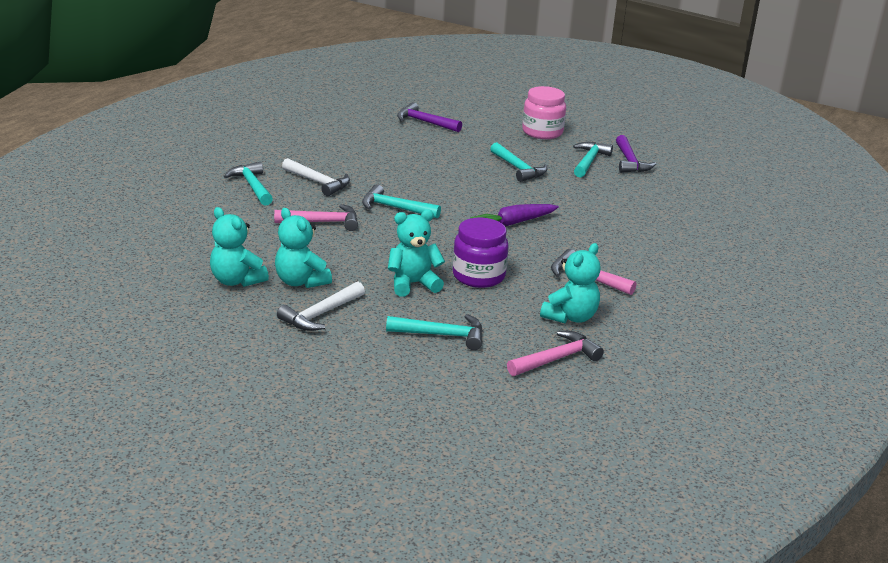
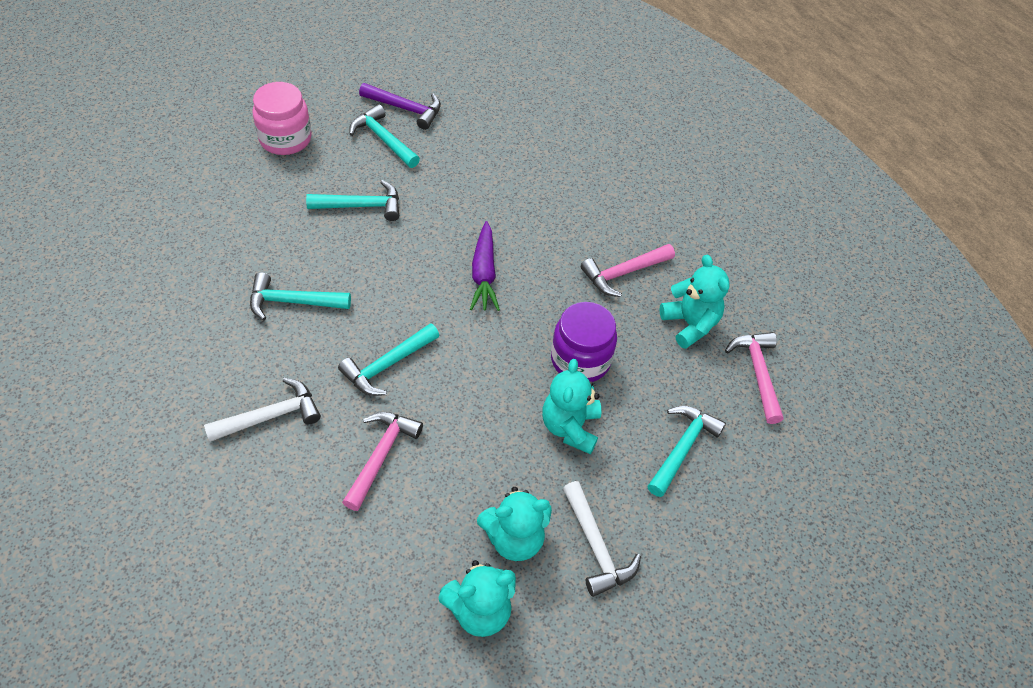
camera: 65 degrees left, 25 degrees up
(252, 186) = (232, 496): turquoise hammer -> turquoise hammer (293, 301)
(425, 122) = (176, 229): purple hammer -> none

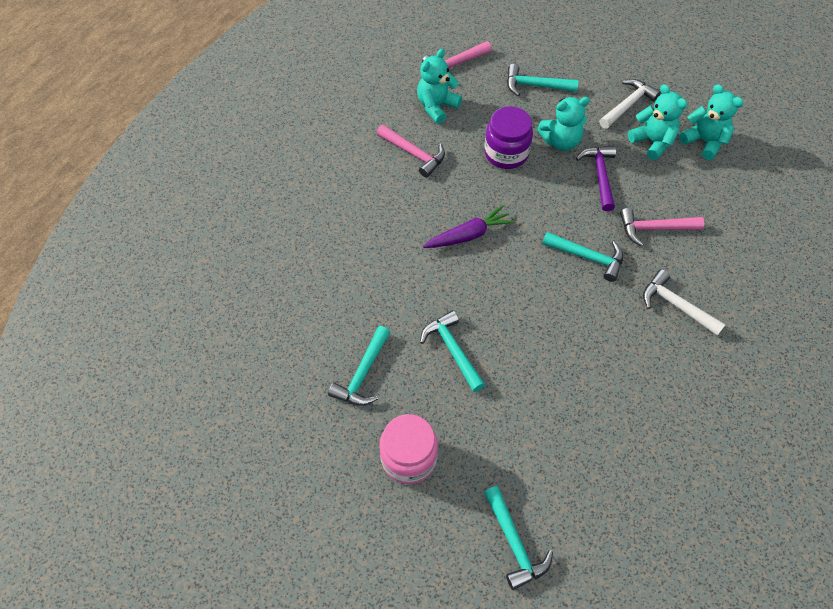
camera: 110 degrees left, 5 degrees up
(293, 301) = (578, 346): turquoise hammer -> turquoise hammer (514, 543)
(405, 109) = (312, 376): purple hammer -> purple hammer (600, 175)

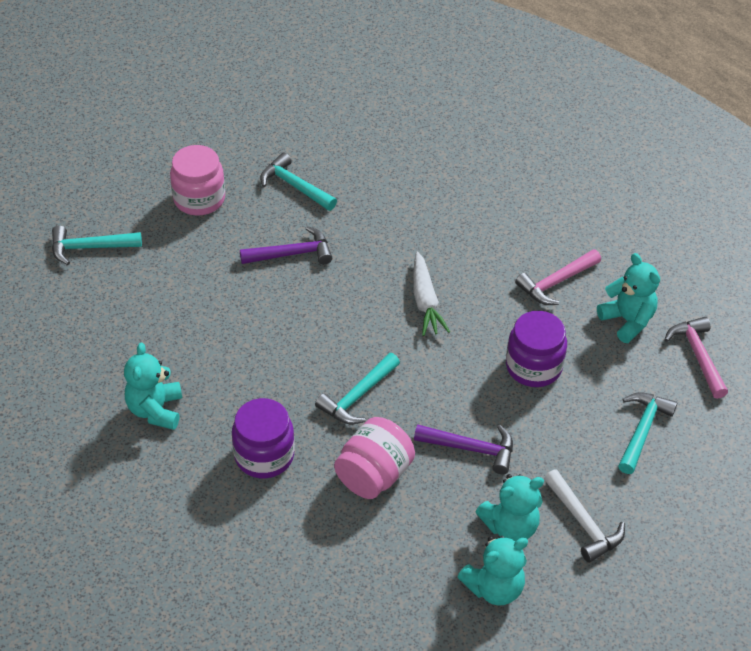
camera: 105 degrees right, 10 degrees down
(453, 350) = (292, 254): turquoise hammer -> purple hammer
(468, 235) = (425, 301): purple carrot -> white carrot
(560, 141) = (537, 427): turquoise teddy bear -> turquoise teddy bear (155, 410)
(654, 228) = (374, 475): pink hammer -> pink jar
(676, 305) = (264, 455): white hammer -> purple jar

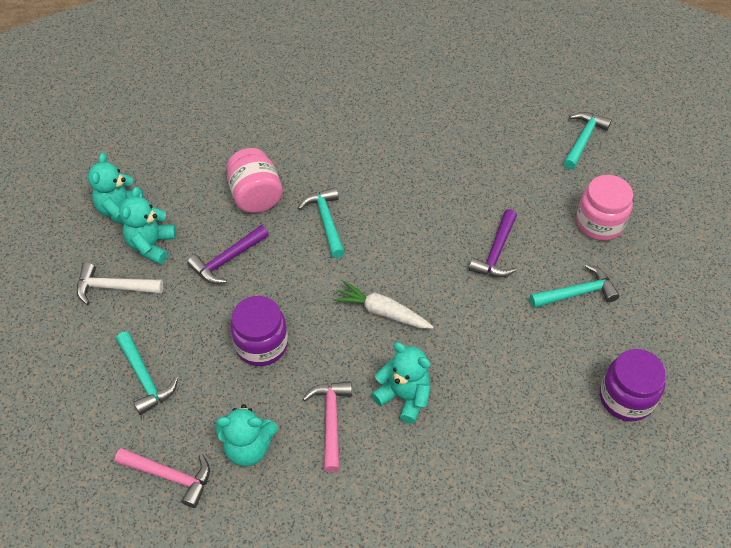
camera: 125 degrees right, 5 degrees up
(155, 410) = (402, 115): turquoise teddy bear -> turquoise teddy bear (404, 397)
(264, 455) = (320, 150): purple jar -> purple jar (626, 398)

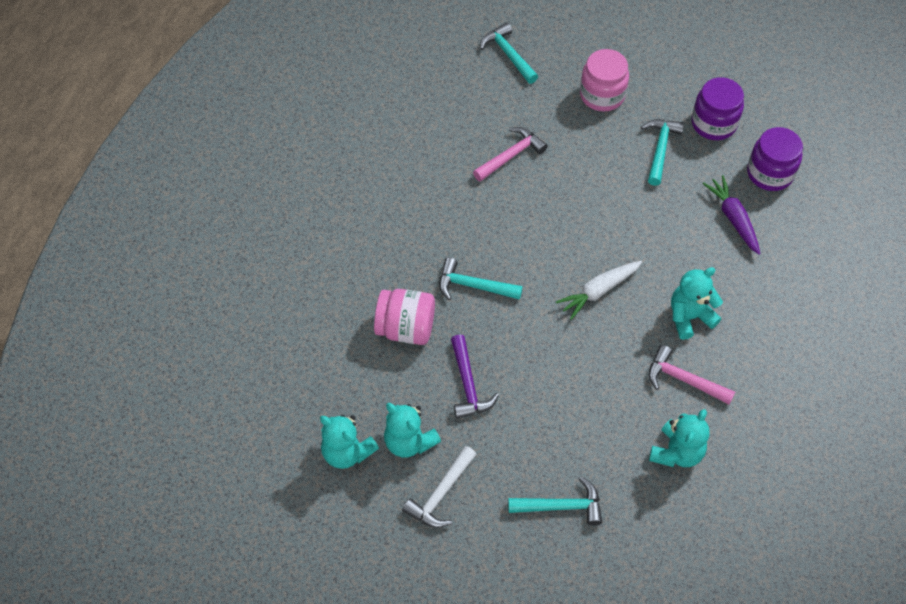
camera: 60 degrees left, 5 degrees up
(170, 476) = (672, 524): pink hammer -> pink hammer (511, 156)
(261, 344) = (579, 397): purple jar -> purple jar (713, 123)
(496, 252) = (587, 180): purple hammer -> none
(545, 387) = (733, 218): none -> purple carrot

